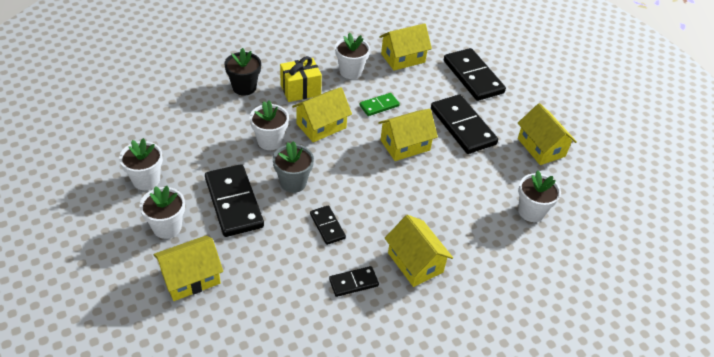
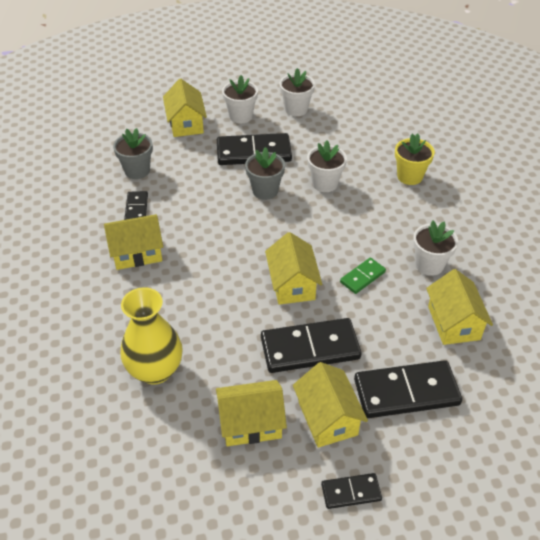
camera: 110 degrees right, 0 degrees up
(244, 87) = (409, 176): black flower pot -> yellow flower pot
(292, 302) = (137, 170): none -> grey flower pot
(300, 90) = (400, 217): yellow gift -> none
(321, 126) = (339, 223): yellow house -> yellow house (327, 418)
(327, 226) = (204, 203): black domino -> black domino (351, 492)
(379, 106) = (362, 277): green domino -> green domino turned 60 degrees clockwise
(531, 211) = (155, 370): white flower pot -> yellow vase

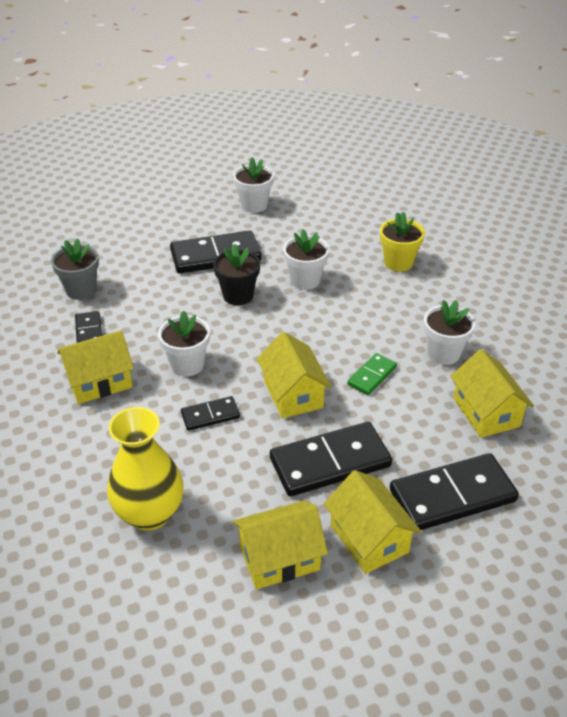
camera: 10 degrees left, 5 degrees down
(186, 123) = (129, 233): yellow house -> none
(241, 116) = (192, 219): white flower pot -> white flower pot (187, 364)
(265, 190) = (238, 295): grey flower pot -> black flower pot
(351, 492) = (416, 619): black domino -> black domino (210, 415)

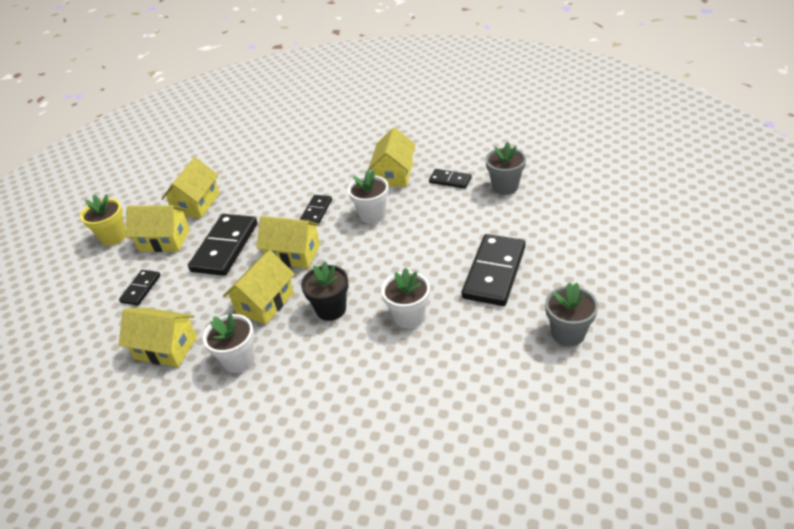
camera: 130 degrees right, 0 degrees up
(150, 513) = (275, 170): yellow vase -> none
(238, 295) = (425, 266): black flower pot -> black flower pot (331, 309)
(254, 205) = (568, 333): white flower pot -> grey flower pot
(372, 376) = (265, 303): green domino -> yellow house
(398, 262) = (375, 402): yellow flower pot -> yellow flower pot (113, 237)
(452, 496) = (141, 289): black domino -> black domino, size x0.52

